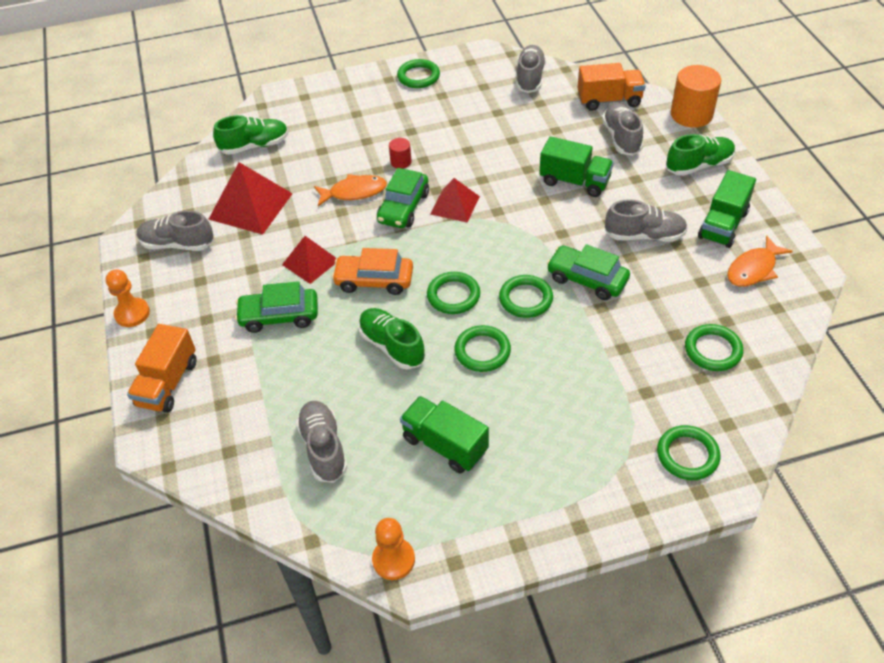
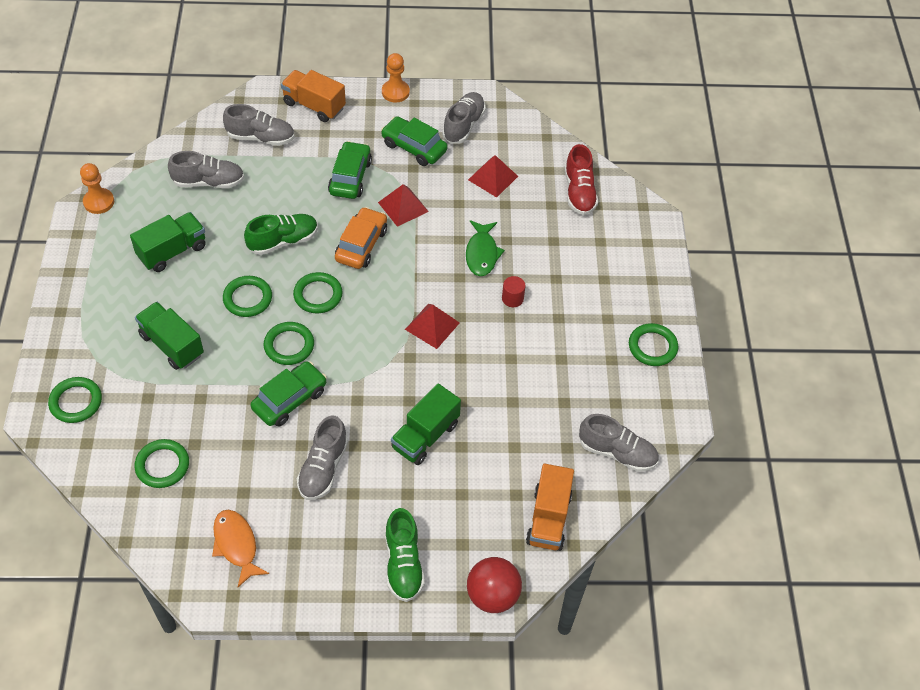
camera: 100 degrees right, 5 degrees up
(251, 206) = (493, 178): red pyramid -> red pyramid, size x0.63
(254, 146) = (579, 192): green shoe -> red shoe
(354, 192) = (482, 254): orange fish -> green fish
(403, 207) = (445, 286): green car -> green car (414, 147)
(621, 138) = (478, 505): grey shoe -> grey shoe (261, 137)
(691, 114) = (492, 595): orange cylinder -> red ball
(723, 225) = (306, 545): green truck -> green truck (172, 345)

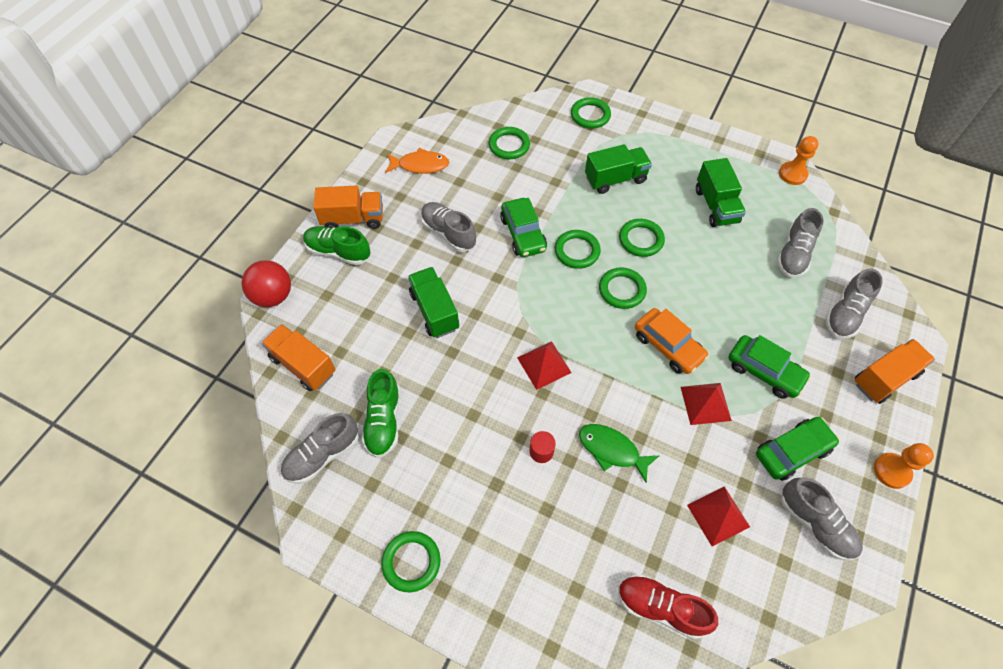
camera: 120 degrees right, 5 degrees up
(283, 241) = (697, 286): green shoe -> green shoe (384, 421)
(351, 574) = (353, 219): none -> orange truck

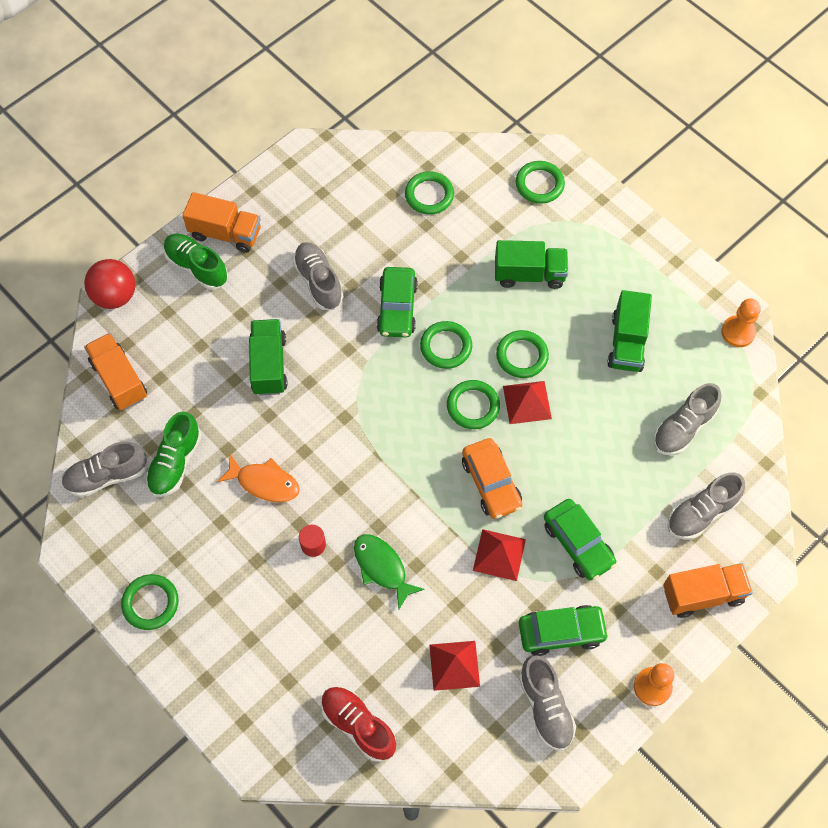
camera: 20 degrees right, 5 degrees up
(420, 165) = (321, 190): orange fish -> orange fish (264, 483)
(544, 365) = (354, 459): red pyramid -> red pyramid (527, 402)

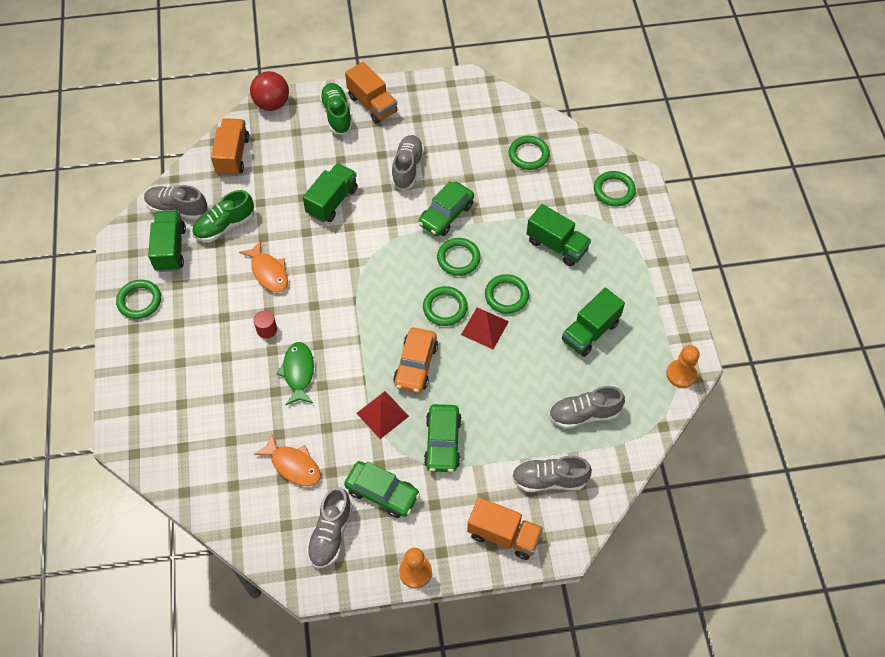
camera: 35 degrees right, 5 degrees down
(137, 525) = (170, 249): none -> green truck
(358, 725) = (201, 461): red shoe -> none
(454, 665) = (293, 465): red pyramid -> orange fish

